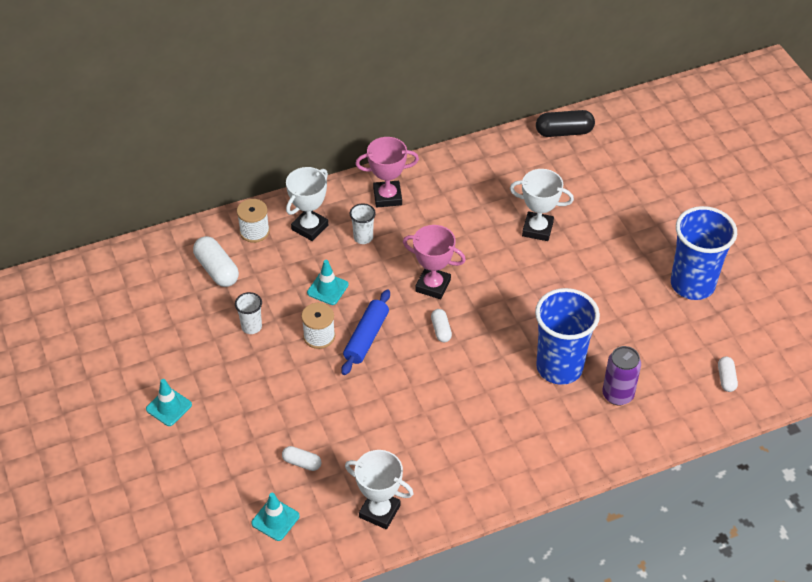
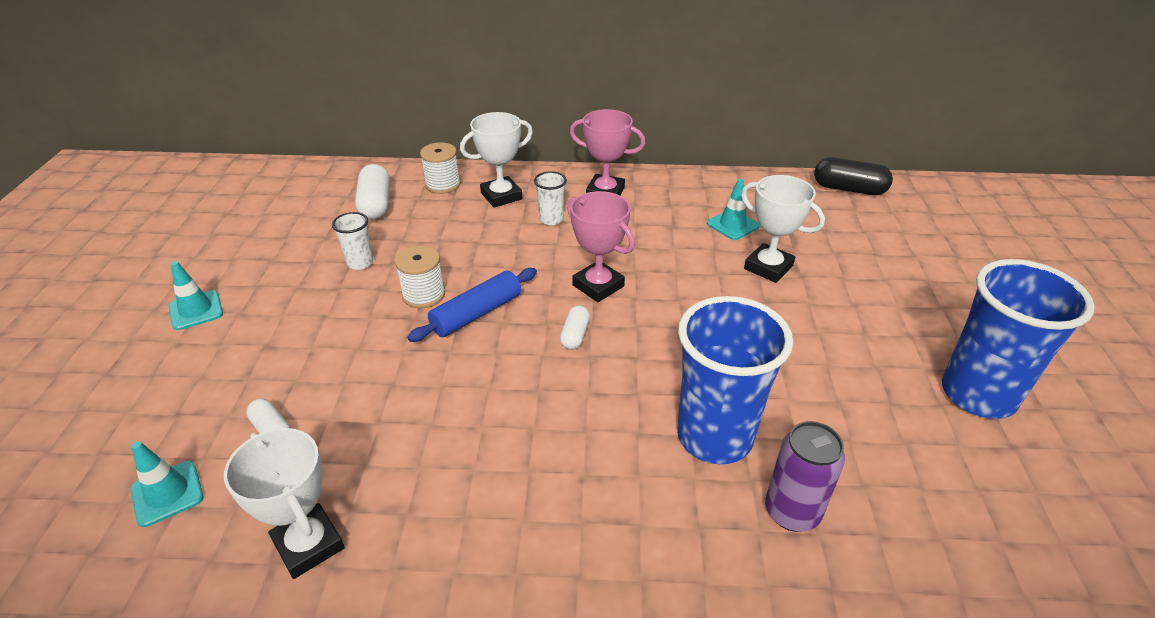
camera: 25 degrees right, 10 degrees down
(327, 289) = (473, 253): turquoise traffic cone -> turquoise traffic cone (732, 225)
(726, 378) = (1005, 558): white capsule -> none

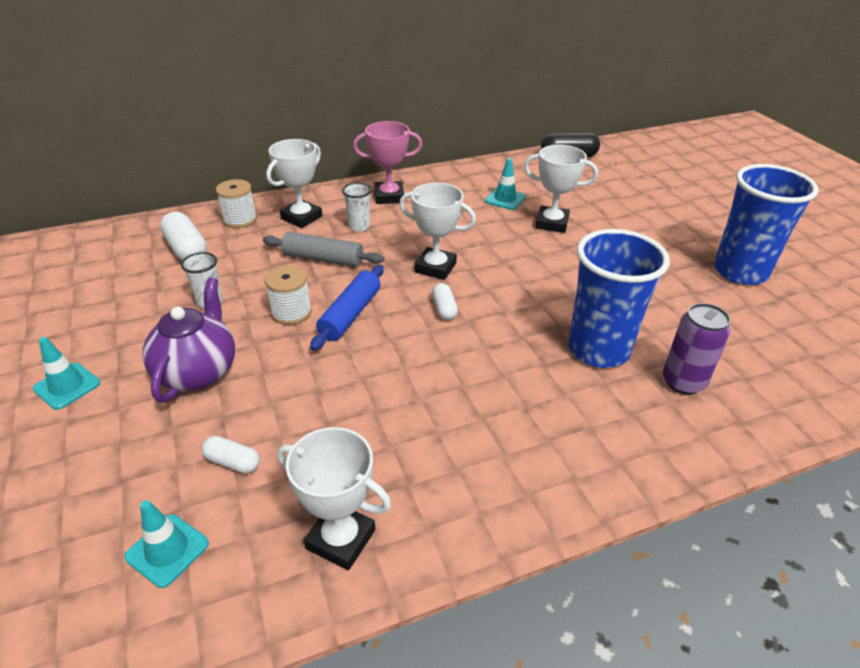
camera: 25 degrees left, 0 degrees up
(304, 330) = (198, 372): none -> purple teapot
(492, 246) = (323, 259): none -> grey rolling pin
(598, 286) = (435, 267): pink trophy -> white trophy

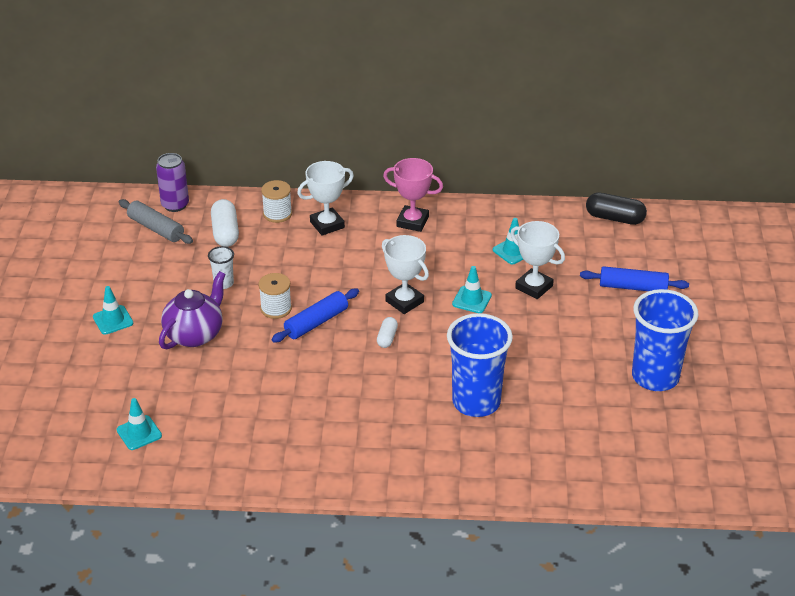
camera: 25 degrees right, 0 degrees up
(233, 462) = (192, 398): white capsule -> none
(323, 259) = (323, 269): grey rolling pin -> grey rolling pin (156, 228)
(341, 539) = (232, 458): white trophy -> none
(359, 226) = (368, 246): white cup -> none
(503, 249) = (472, 300): none -> turquoise traffic cone
(637, 202) = (633, 287): none -> blue rolling pin
(683, 382) = (516, 442): purple can -> purple can (175, 205)

